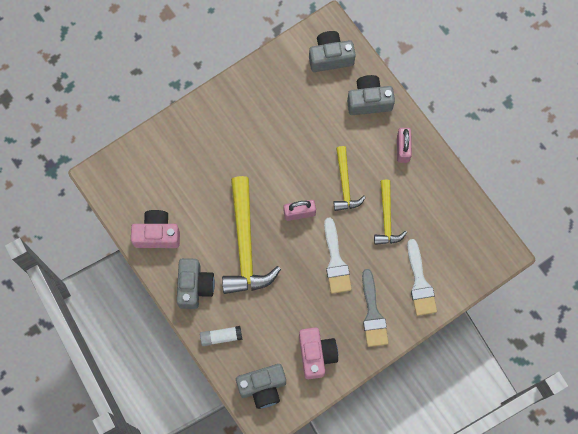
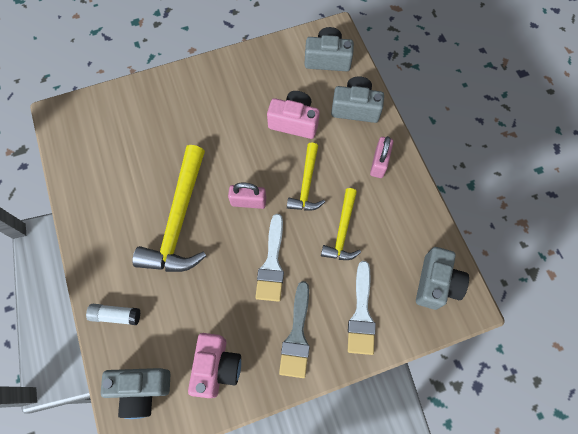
camera: 15 degrees right, 5 degrees down
(157, 234) = (91, 186): pink camera -> pink camera (294, 122)
(194, 286) = (108, 251): grey camera -> grey camera (436, 283)

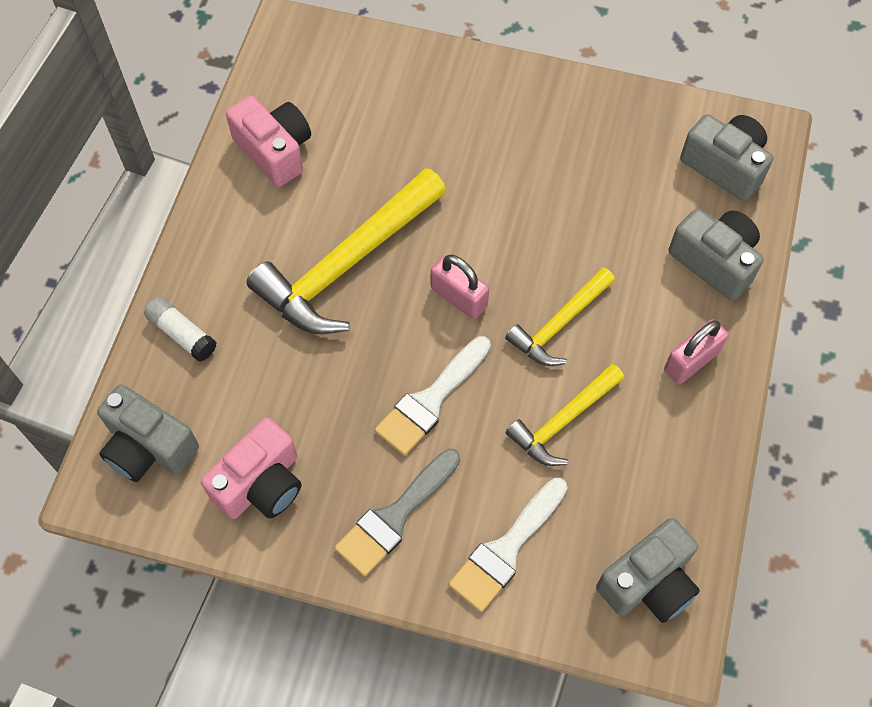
camera: 35 degrees right, 5 degrees down
(294, 122) = (606, 227): pink camera -> pink camera (275, 151)

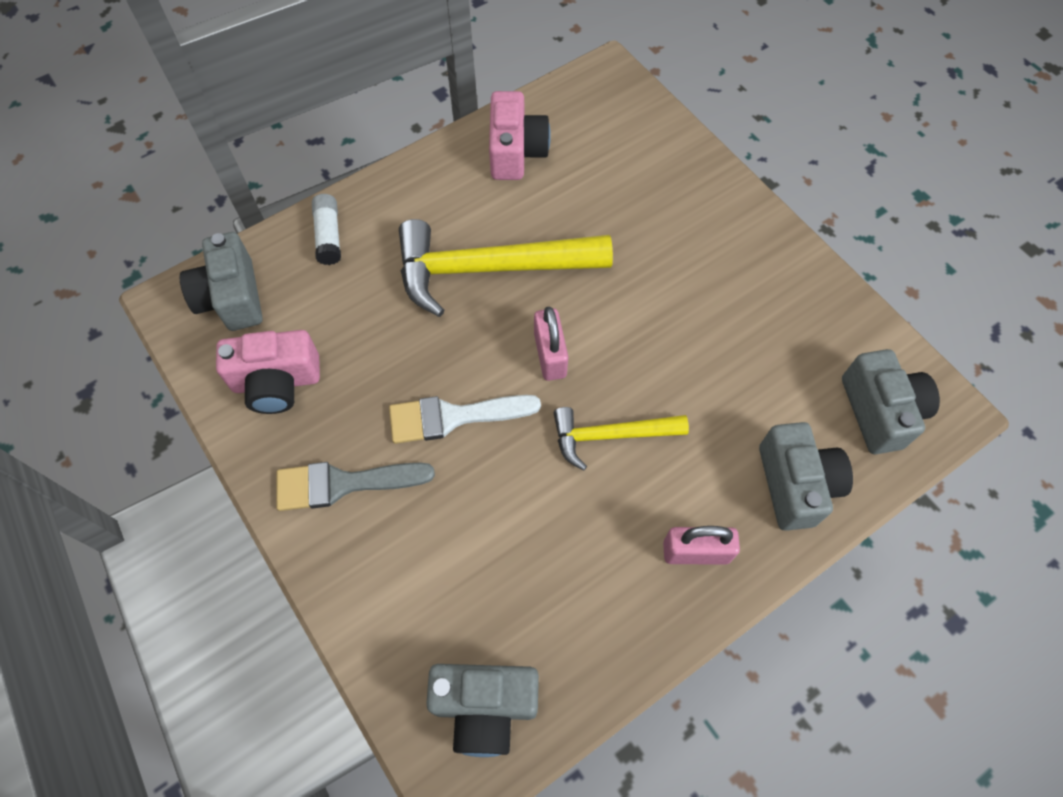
camera: 40 degrees right, 0 degrees up
(506, 549) = (400, 579): white brush -> none
(563, 421) = (540, 515): yellow hammer -> none

